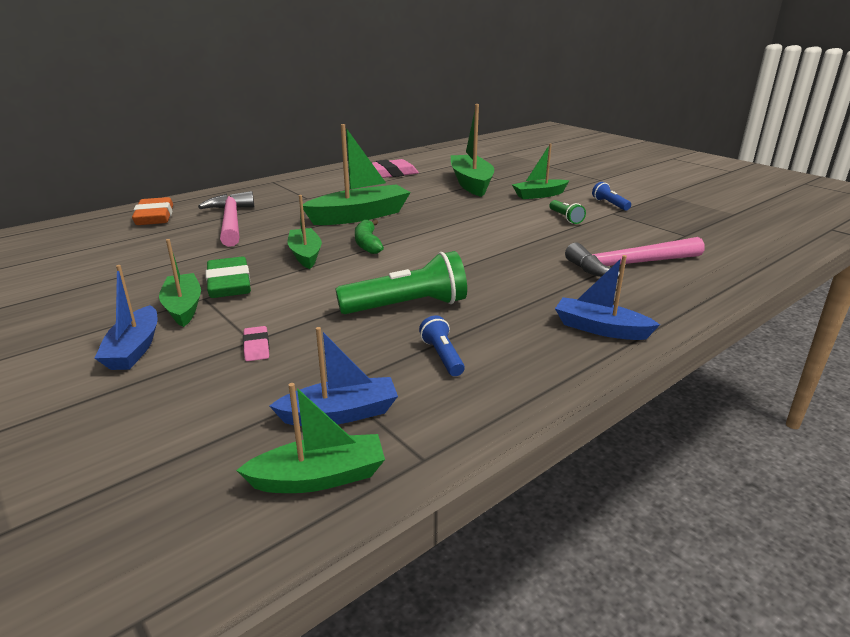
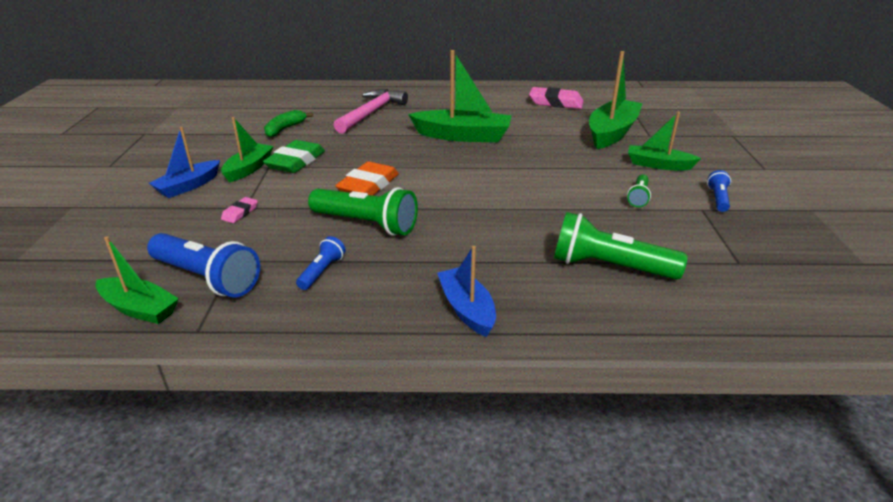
camera: 40 degrees right, 5 degrees up
(155, 217) = (335, 95): orange eraser -> orange eraser (368, 186)
(305, 255) = (372, 156): green boat -> none
(340, 414) = (207, 278): blue boat -> blue flashlight
(367, 243) = (427, 162): green banana -> green banana (285, 129)
(629, 265) = (609, 267): pink hammer -> green flashlight

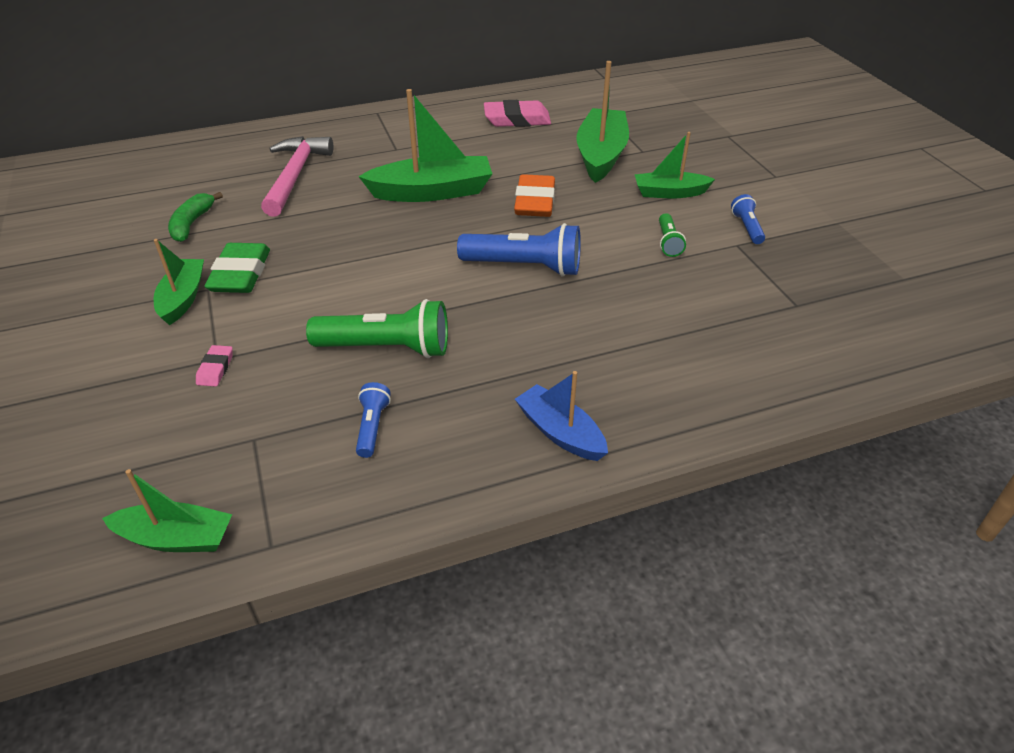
camera: 20 degrees left, 10 degrees up
(188, 186) = (116, 343): blue boat -> none
(207, 278) = (235, 473): blue flashlight -> blue flashlight (525, 266)
(368, 186) = (357, 291): orange eraser -> orange eraser (535, 202)
(609, 267) = (678, 341): green flashlight -> none

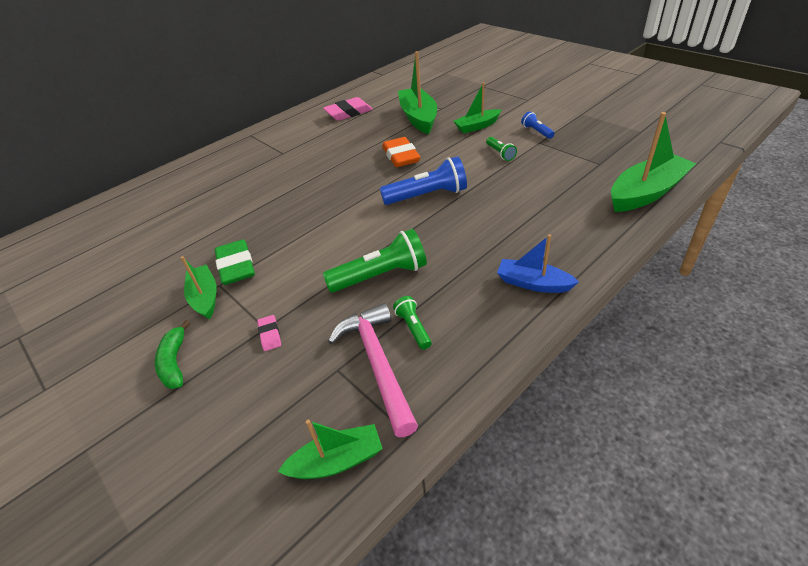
camera: 20 degrees left, 0 degrees up
(192, 224) = (170, 246): green banana -> green banana (175, 362)
(295, 176) = (224, 191): pink hammer -> pink hammer (378, 363)
(372, 427) = (413, 328): blue flashlight -> green flashlight
(432, 192) = (329, 171): green boat -> green boat (646, 193)

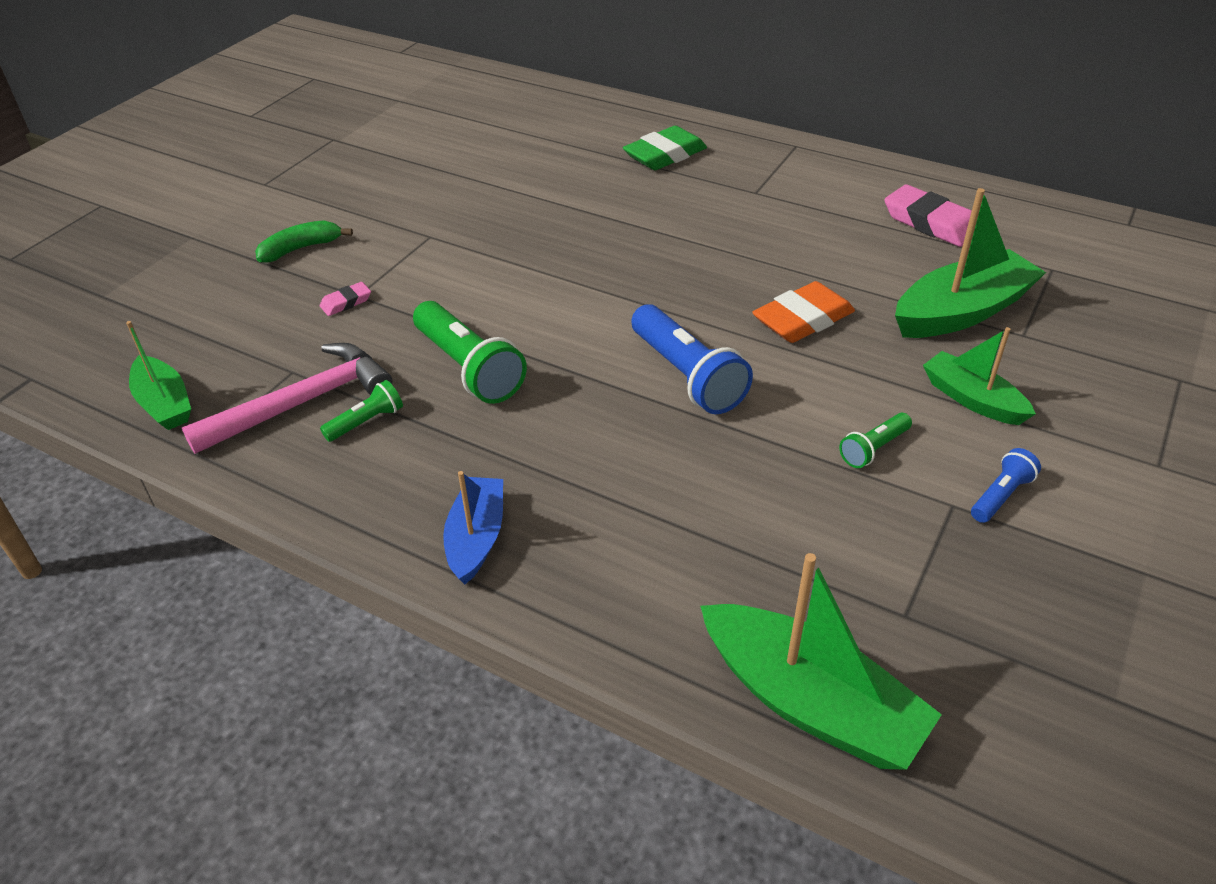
camera: 70 degrees right, 0 degrees up
(205, 297) = (405, 233): green boat -> none
(236, 266) = (466, 237): green eraser -> green eraser (665, 155)

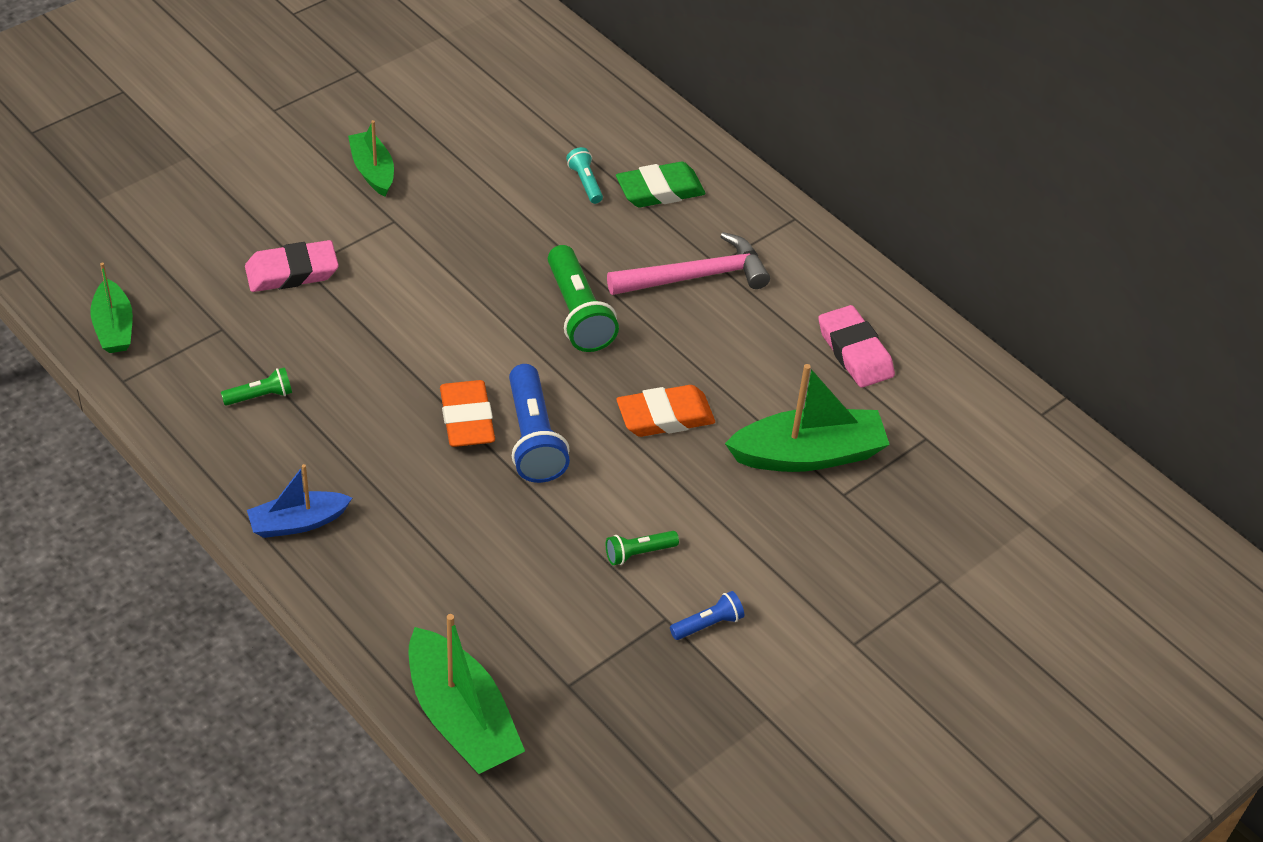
camera: 15 degrees right, 5 degrees up
(301, 249) = (277, 199): green banana -> none
(302, 403) = (218, 362): pink hammer -> pink hammer (696, 276)
(346, 302) = (292, 272): pink eraser -> pink eraser, size x2.01
(469, 368) = (362, 372): green flashlight -> green flashlight (578, 313)
(476, 538) = (298, 522): blue boat -> blue boat turned 135 degrees counterclockwise
(594, 165) = (585, 183): none -> turquoise flashlight
(606, 378) = (467, 419): none -> orange eraser
(972, 399) = (751, 538): green boat -> green boat (373, 171)

